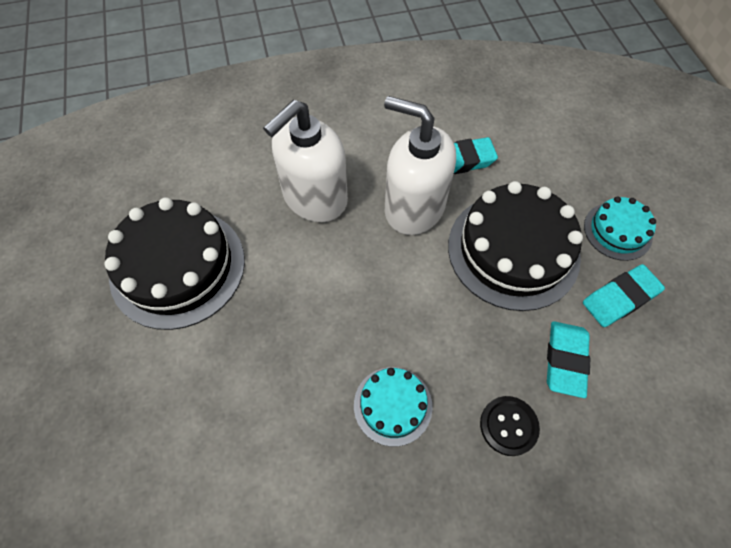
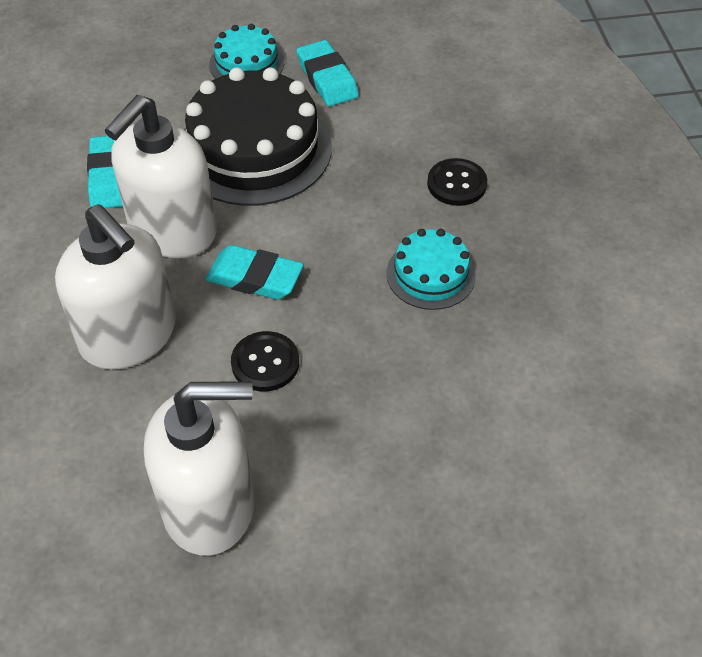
camera: 85 degrees left, 10 degrees down
(178, 267) = (210, 506): black cake -> white soap dispenser
(294, 286) = (265, 363): none -> black button
(565, 360) = (391, 131): turquoise eraser -> turquoise eraser (255, 278)

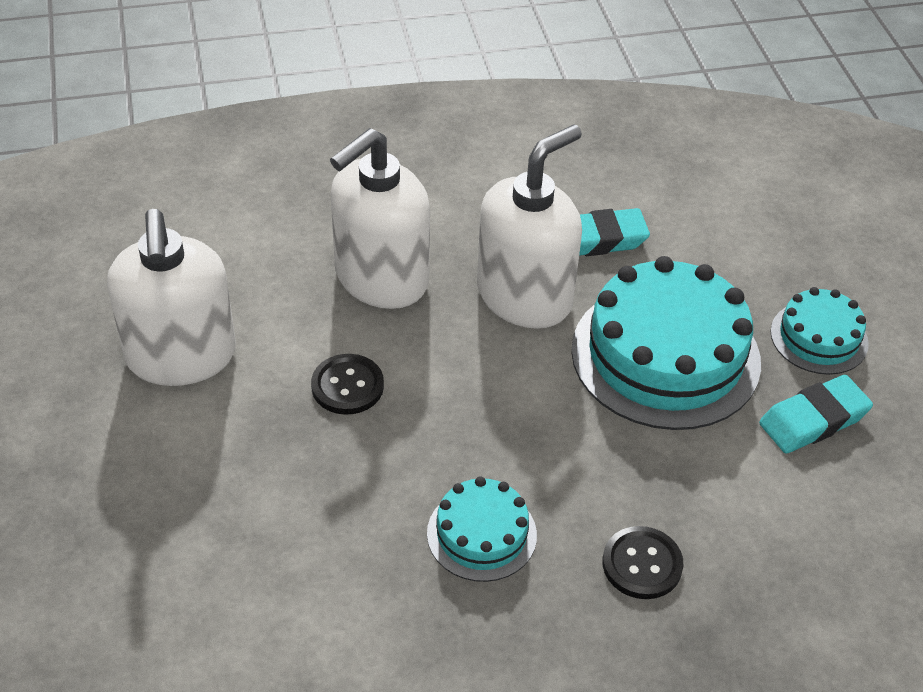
camera: 85 degrees right, 5 degrees down
(172, 231) = (525, 296): white soap dispenser -> white soap dispenser turned 105 degrees clockwise
(254, 149) = (665, 355): black cake -> turquoise cake
(255, 278) = (463, 370): turquoise eraser -> none

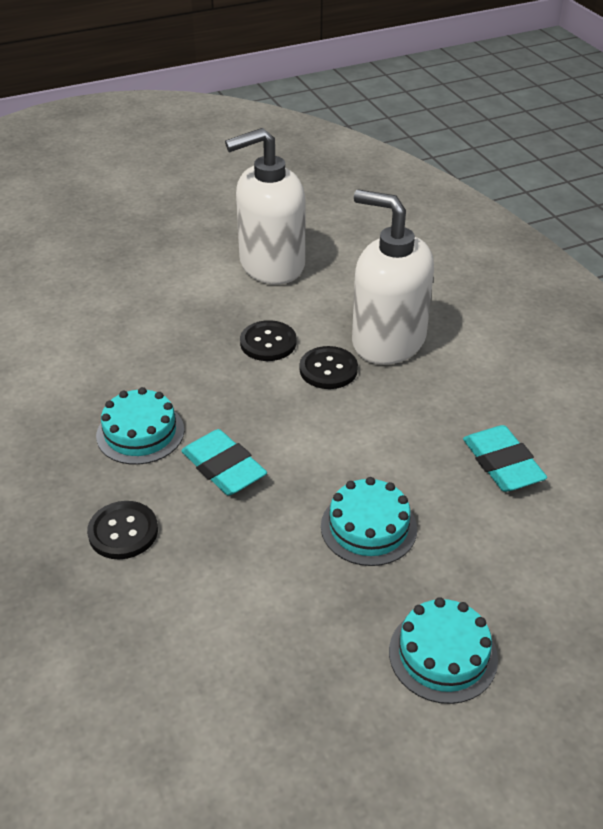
camera: 80 degrees right, 5 degrees down
(416, 340) = (328, 369): none -> black button
(525, 296) = (404, 425): white soap dispenser -> none
(665, 355) = (368, 527): turquoise cake -> turquoise cake, size x0.52
(813, 420) = (321, 653): turquoise eraser -> turquoise eraser (223, 468)

